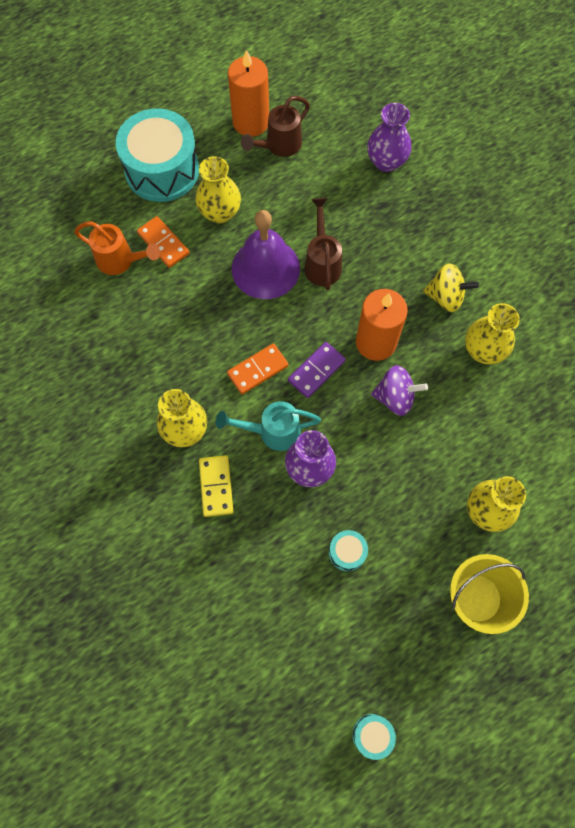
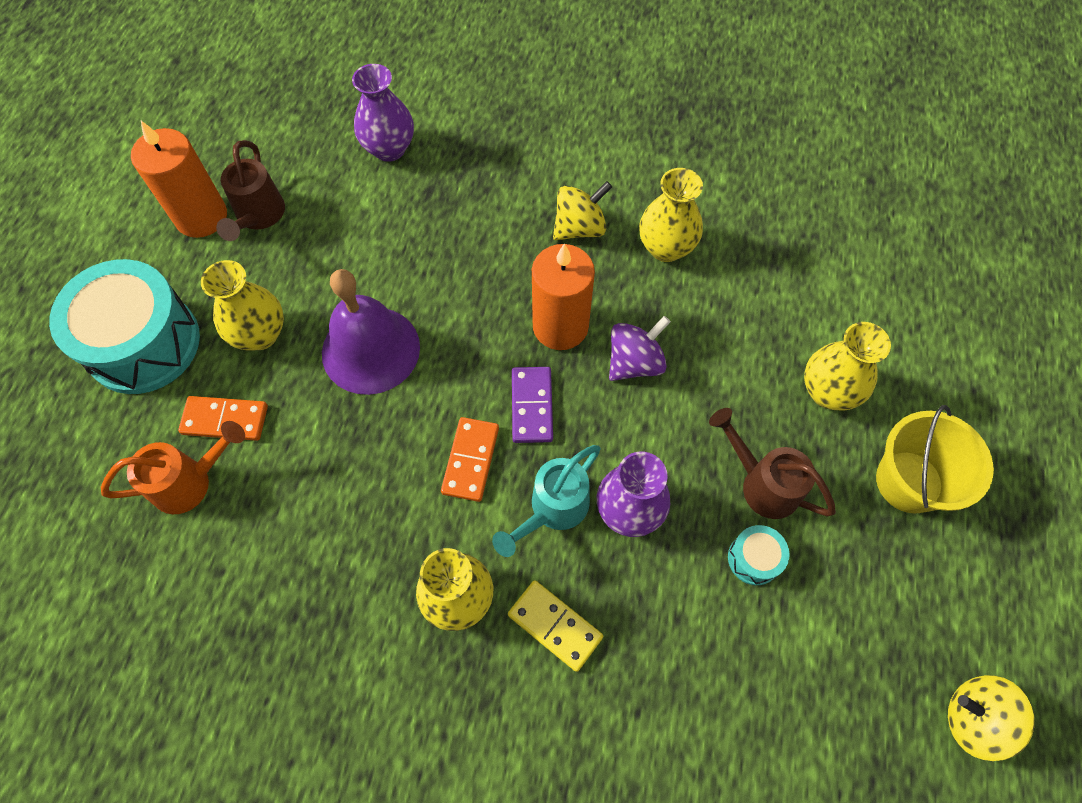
camera: 45 degrees left, 5 degrees down
(322, 262) = (425, 294): brown watering can -> brown watering can (761, 483)
(372, 735) = (973, 719): turquoise drum -> yellow spinning top

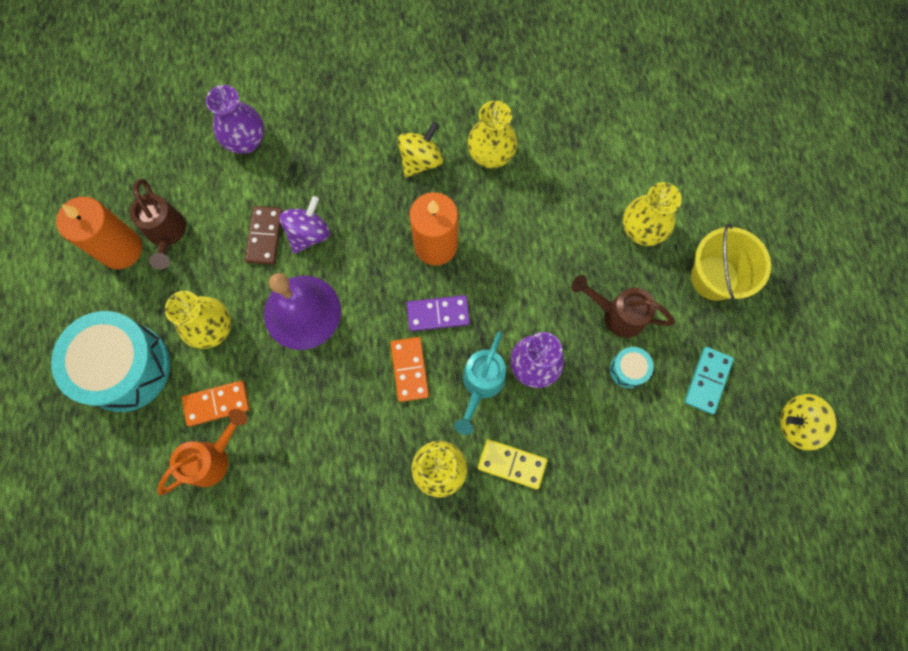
camera: 20 degrees left, 10 degrees up
(364, 253) = (264, 236): none -> brown domino
(532, 406) = (438, 314): purple domino -> purple domino turned 75 degrees counterclockwise
(635, 362) = (499, 255): purple spinning top -> purple spinning top (309, 233)
(859, 611) = (707, 380): none -> turquoise domino

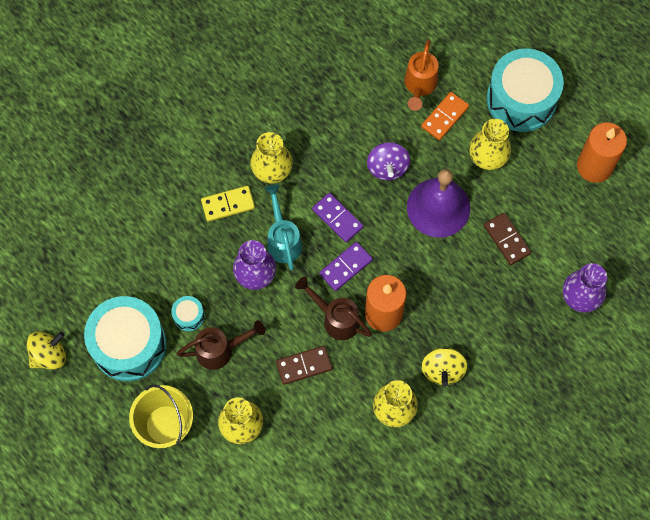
camera: 145 degrees right, 5 degrees down
(167, 234) = (573, 196): brown watering can -> brown watering can (335, 318)
(309, 233) = (478, 262): purple spinning top -> purple spinning top (387, 168)
(410, 369) = (337, 218): orange domino -> purple domino
(546, 247) = (304, 366): none -> brown domino
(707, 380) = (129, 345): turquoise domino -> turquoise drum

